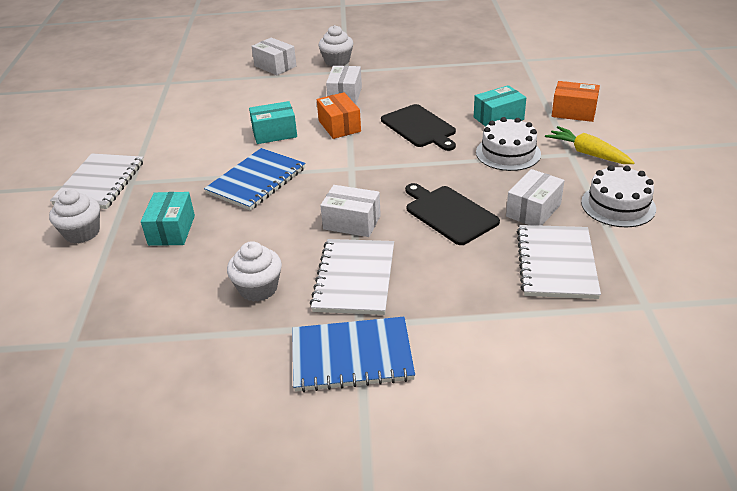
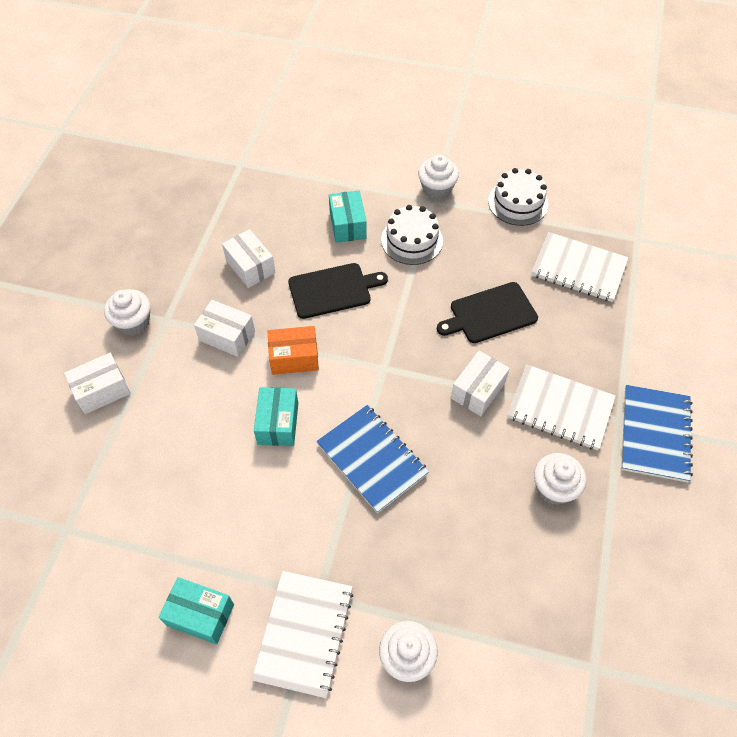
camera: 75 degrees left, 20 degrees up
(100, 183) = (304, 633): white notebook -> white notebook turned 75 degrees clockwise
(171, 230) = (435, 556): turquoise box -> turquoise box (200, 615)
(533, 210) = (506, 256): white box -> white box (250, 267)
(573, 112) = (364, 170): orange box -> none
(588, 153) = (436, 189): yellow carrot -> white cupcake

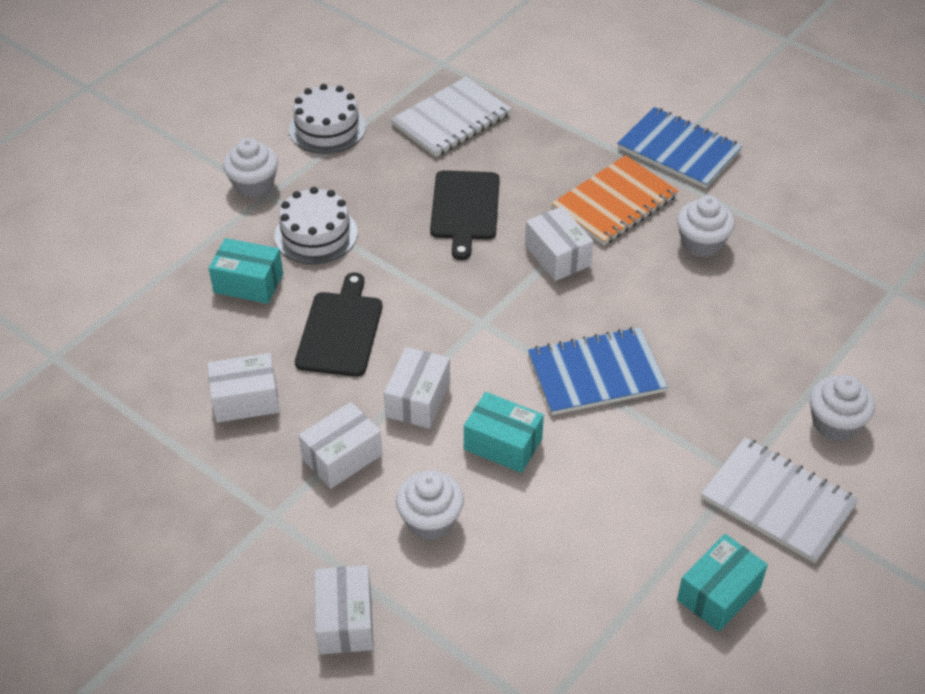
camera: 65 degrees left, 10 degrees down
(133, 322) = (252, 555): white cupcake -> white cupcake (430, 520)
(294, 357) = (418, 399): orange box -> white box
(560, 409) = (614, 203): white notebook -> orange notebook

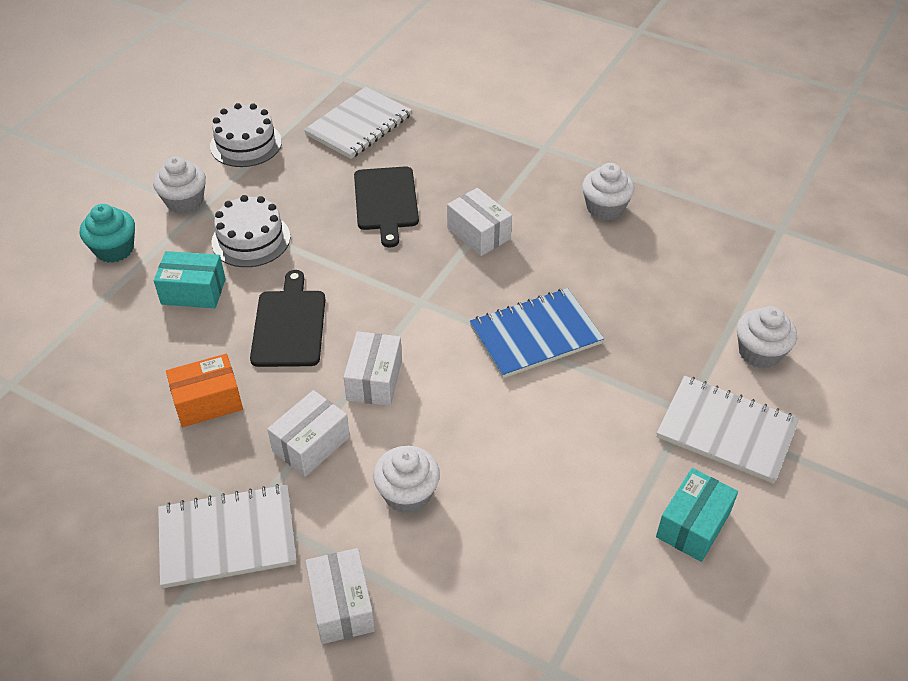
camera: 10 degrees left, 0 degrees up
(175, 228) = (114, 249): none -> turquoise cupcake
(244, 538) = (227, 537): none -> white notebook
(246, 400) = (208, 402): white box -> orange box
(503, 444) = (462, 411): turquoise box -> none
(614, 203) = (520, 182): orange notebook -> none
(679, 150) = (567, 130): blue notebook -> none

